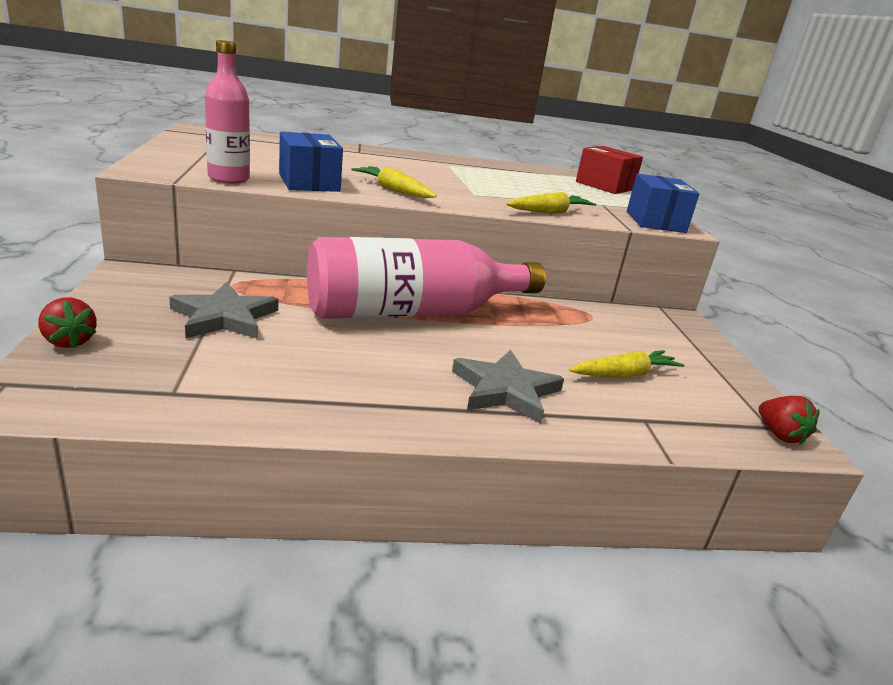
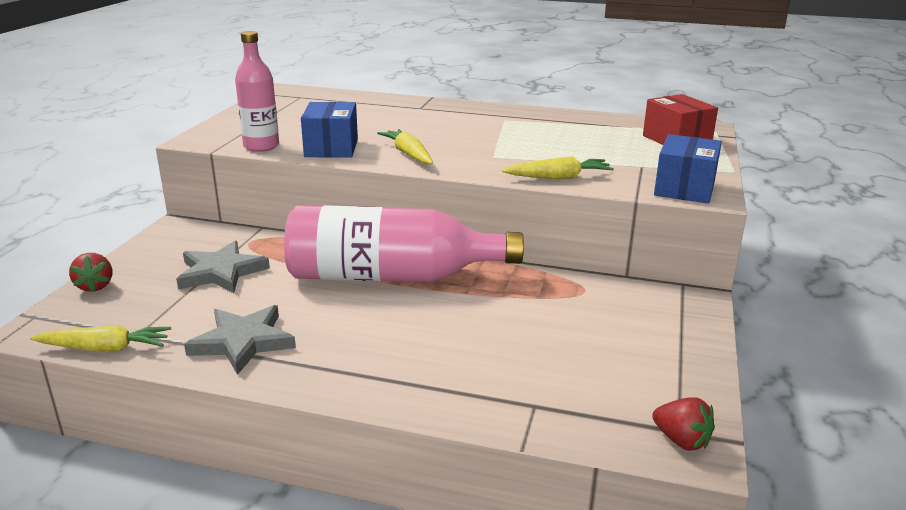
camera: 25 degrees right, 0 degrees up
(505, 390) = (415, 360): grey star -> grey star (243, 342)
(624, 374) = (558, 357): yellow carrot -> yellow carrot (105, 348)
(779, 435) = (681, 440): red strawberry -> red strawberry turned 45 degrees counterclockwise

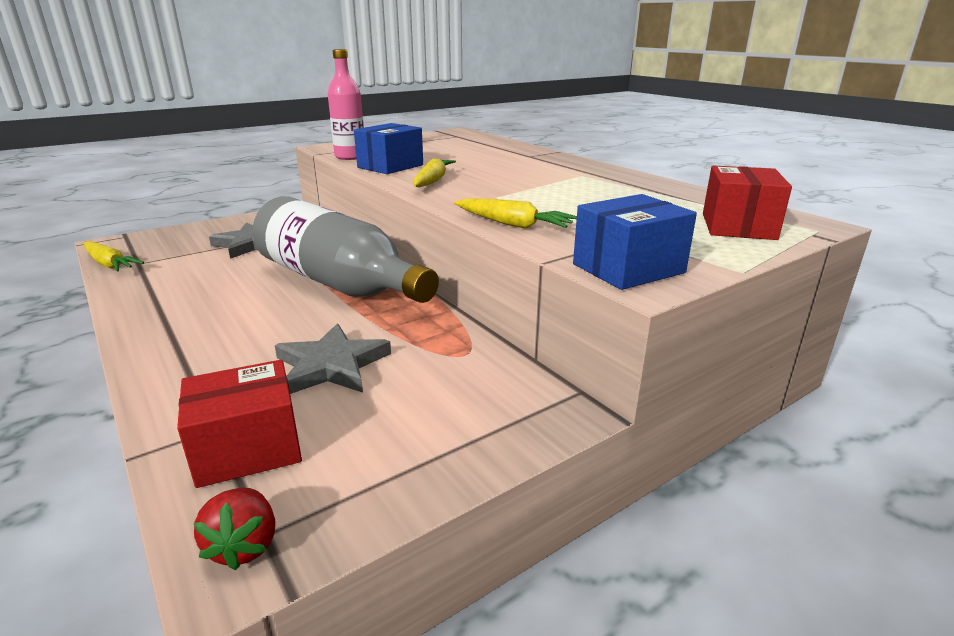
camera: 40 degrees right, 0 degrees up
(95, 286) = (181, 230): red strawberry -> none
(243, 342) = (168, 289): grey star -> grey star (331, 365)
(391, 276) = (338, 283): pink bottle -> grey bottle
(580, 403) = (248, 448): none -> red box

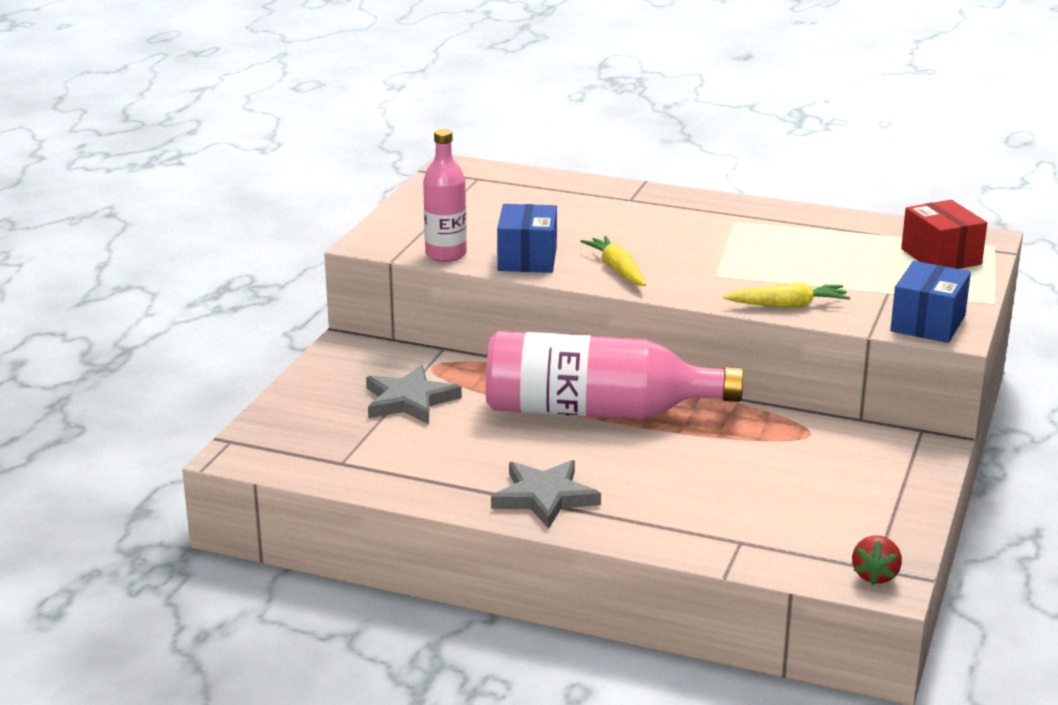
camera: 35 degrees left, 0 degrees up
(109, 264) = (313, 475): yellow carrot -> none
(244, 545) = (875, 576): red strawberry -> red strawberry turned 60 degrees clockwise
(248, 448) = (785, 541): red box -> none
(331, 365) = (734, 477): grey star -> grey star (544, 497)
(338, 283) = (596, 411): grey bottle -> pink bottle

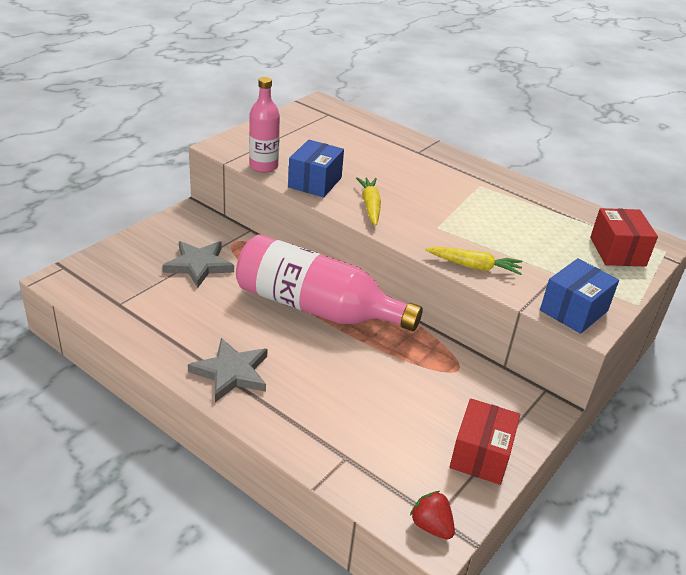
camera: 15 degrees right, 10 degrees up
(875, 576) = (431, 526): red strawberry -> red strawberry turned 105 degrees clockwise
(888, 504) = (481, 455): none -> red box

